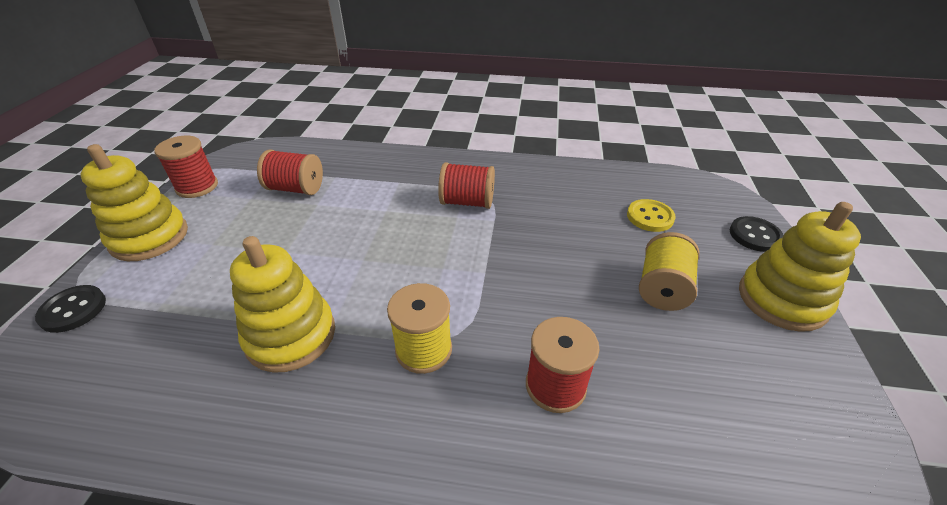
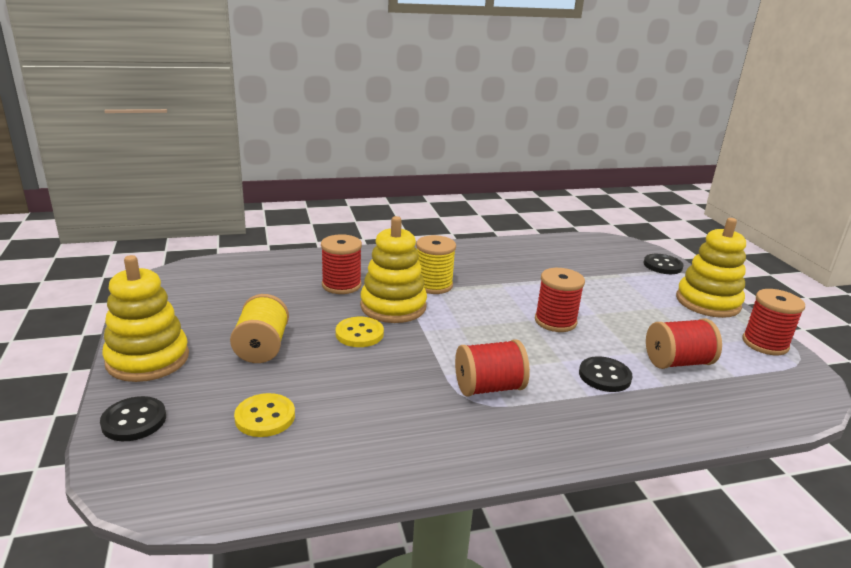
camera: 155 degrees right, 15 degrees down
(291, 335) = (521, 277): yellow stacking toy -> yellow stacking toy (393, 306)
(339, 251) = (555, 321): none -> red spool
(368, 191) = (604, 376): none -> black button
(555, 283) = (359, 334): none -> yellow button

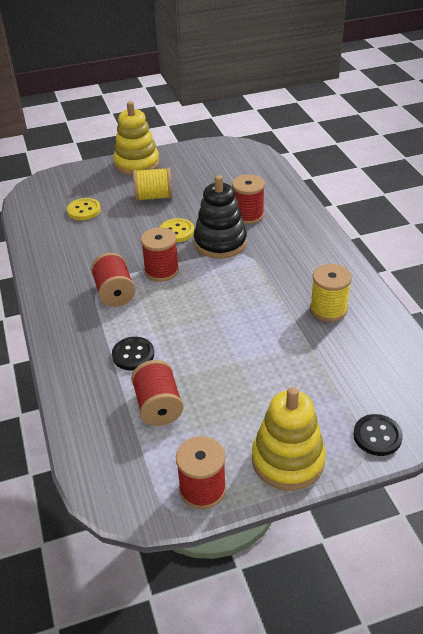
camera: 90 degrees right, 15 degrees up
(134, 421) = (81, 174): black button -> none
(393, 306) = (220, 243): yellow stacking toy -> black stacking toy
(433, 285) = (263, 260): yellow spool -> yellow spool (328, 309)
(555, 321) = (216, 332): red spool -> red spool (161, 271)

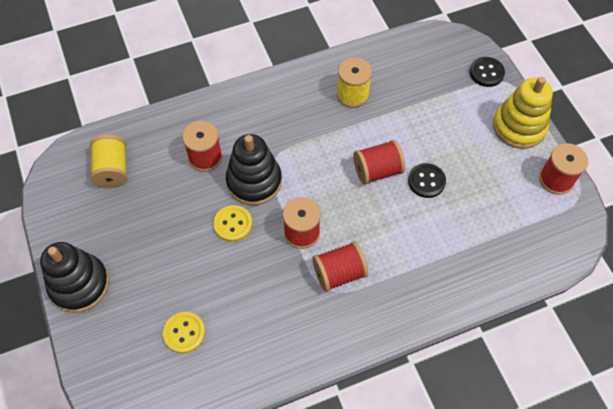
camera: 95 degrees left, 20 degrees up
(133, 355) = (425, 244): black button -> black button (426, 181)
(137, 164) = (79, 284): yellow stacking toy -> black stacking toy
(154, 197) = (161, 255): yellow spool -> yellow spool (112, 170)
(158, 406) = (483, 217): red spool -> red spool (377, 170)

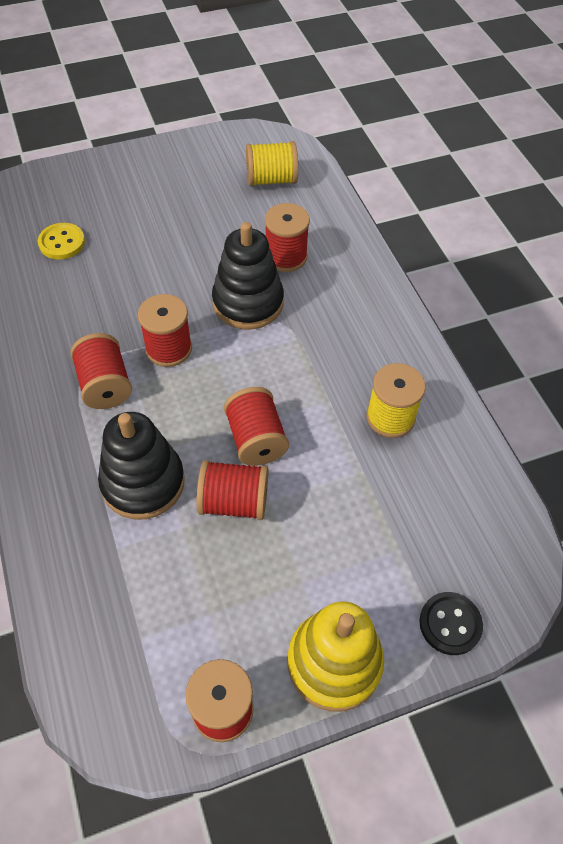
camera: 90 degrees right, 5 degrees down
(79, 284) = (134, 163): black stacking toy -> black stacking toy (143, 482)
(233, 224) = (189, 282): yellow button -> none
(426, 181) = (234, 502): black button -> red spool

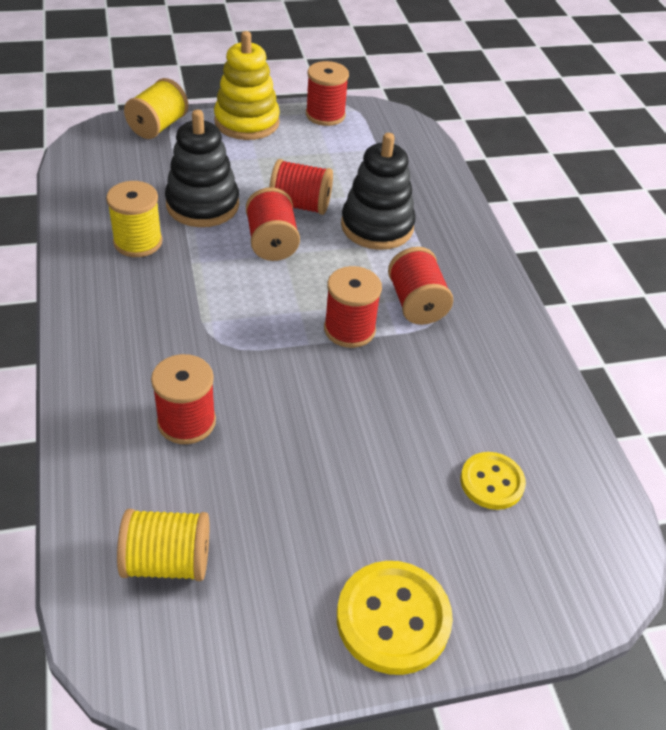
camera: 175 degrees left, 10 degrees down
(135, 167) = (393, 619): none -> yellow button
(248, 302) = (251, 368): black stacking toy -> black stacking toy (202, 205)
(450, 624) = (158, 126): black button -> yellow spool

